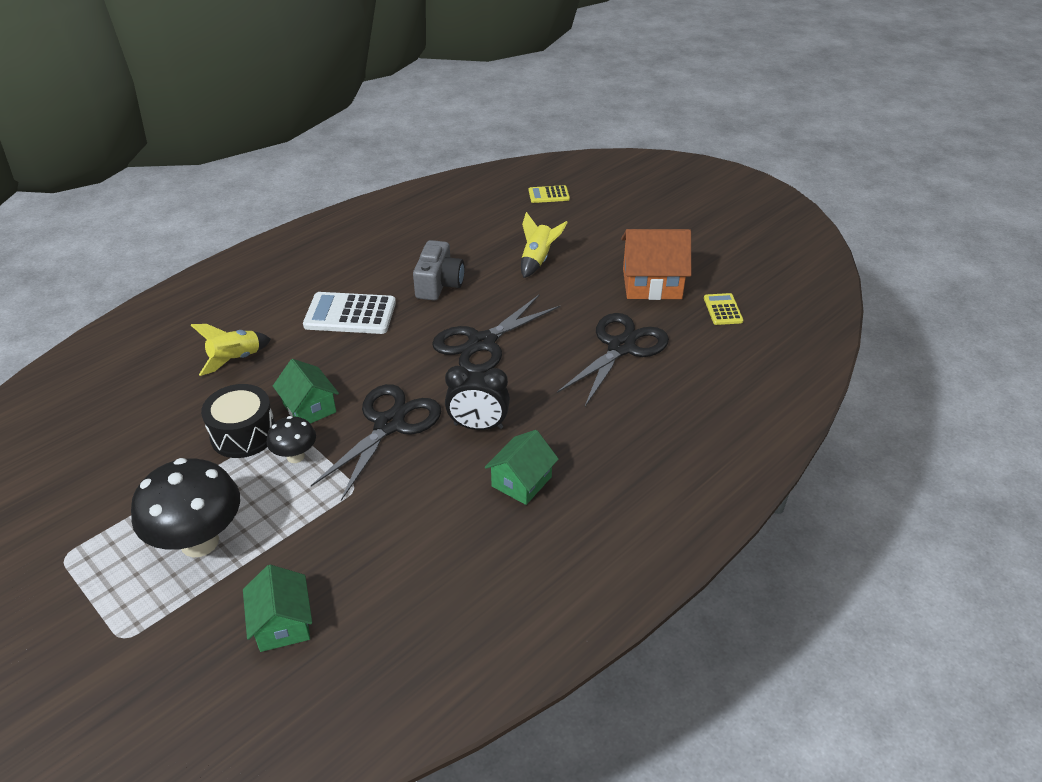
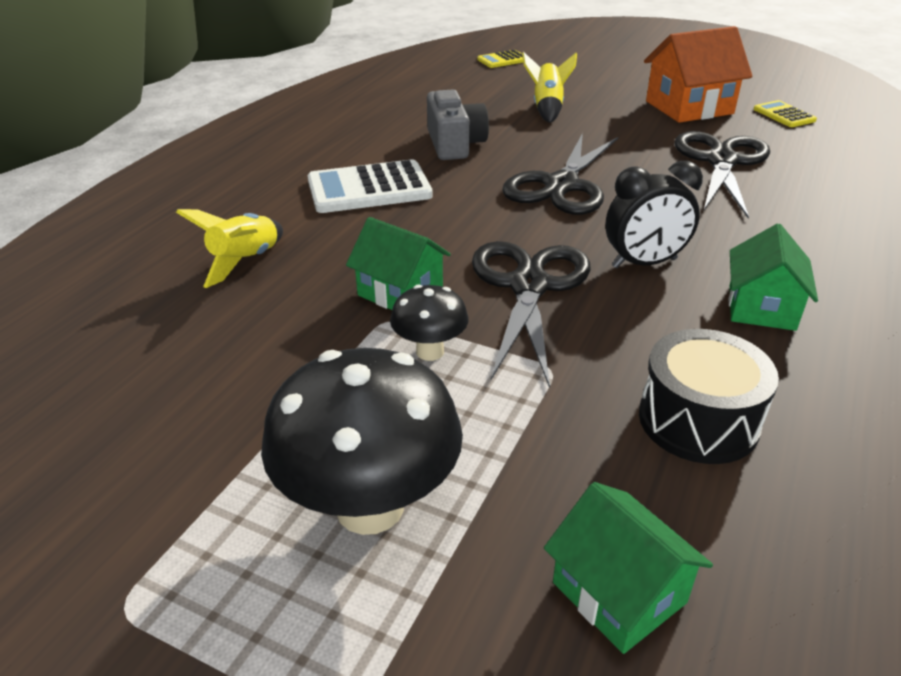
camera: 20 degrees left, 5 degrees down
(243, 434) = (327, 343): black drum -> black drum (698, 420)

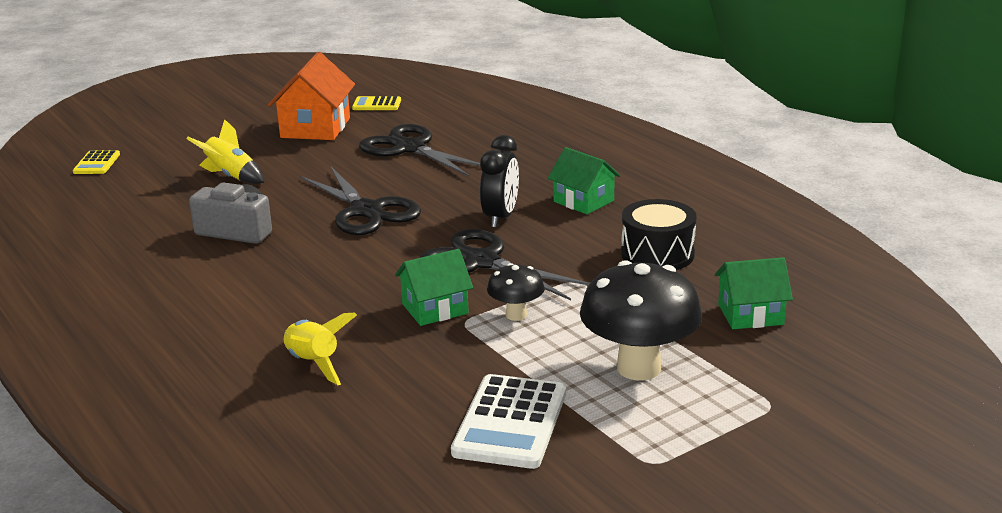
camera: 60 degrees left, 10 degrees down
(369, 188) = (263, 286): white calculator -> white calculator (510, 422)

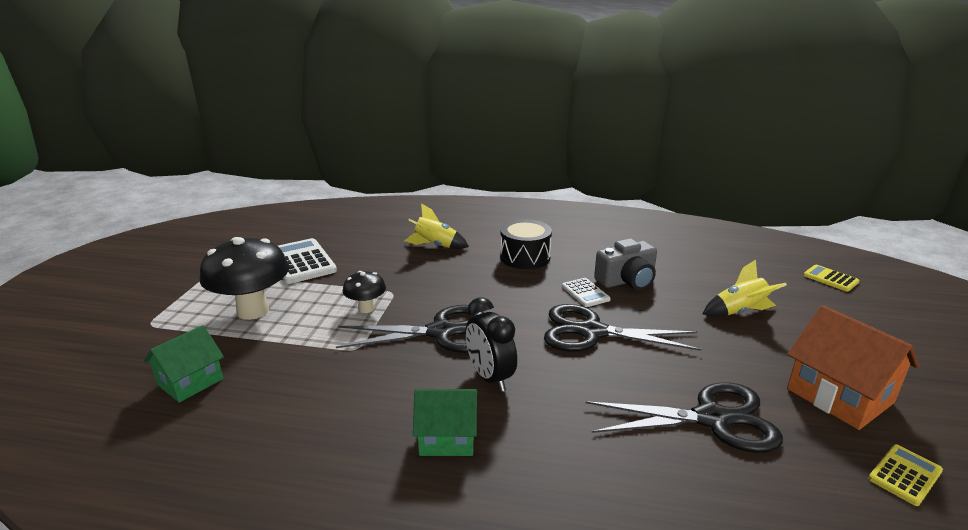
camera: 135 degrees right, 0 degrees up
(297, 238) = (585, 293): none -> white calculator
(435, 309) = (421, 291): green house -> none
(657, 254) = (312, 405): black drum -> black drum (525, 257)

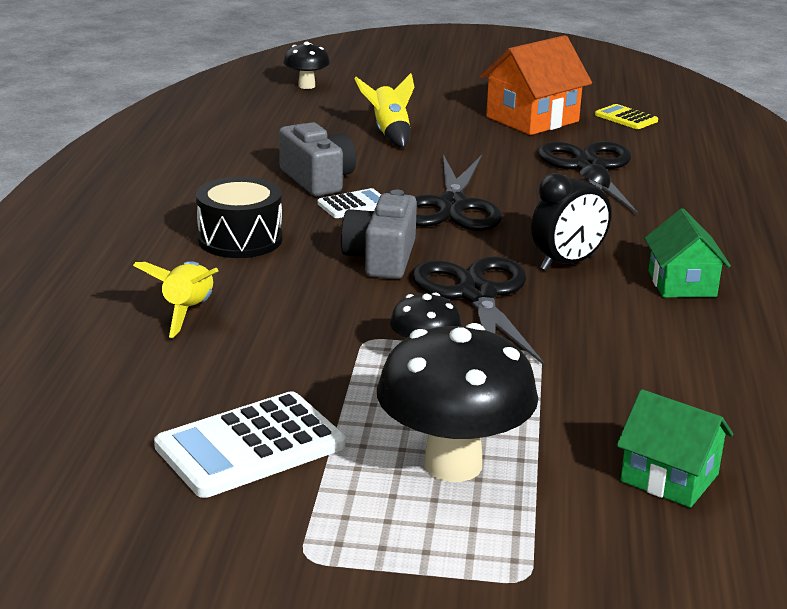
camera: 95 degrees left, 0 degrees up
(499, 300) = (381, 258): none -> grey camera
(830, 279) = (306, 86): yellow calculator -> black mushroom

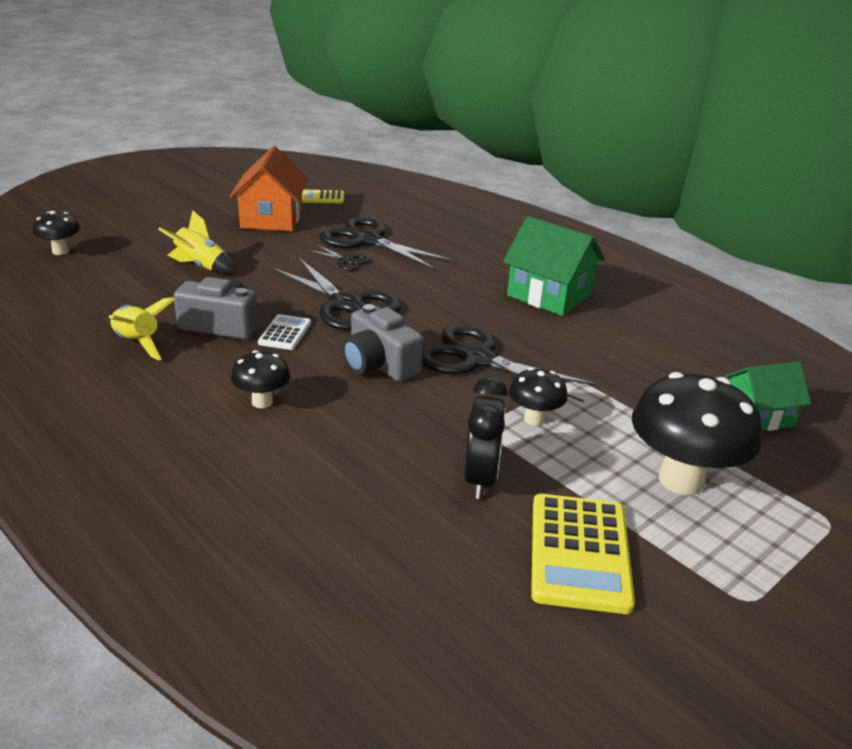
camera: 50 degrees left, 5 degrees up
(188, 312) = (344, 482): yellow rocket -> yellow rocket (137, 343)
(240, 239) = (262, 402): black drum -> black mushroom
(250, 446) = (579, 553): white calculator -> yellow calculator
(529, 176) = (347, 261): none -> black scissors
(567, 263) = (478, 311): black clock -> black clock (480, 478)
(682, 284) = (549, 295): green house -> green house, size x1.52

